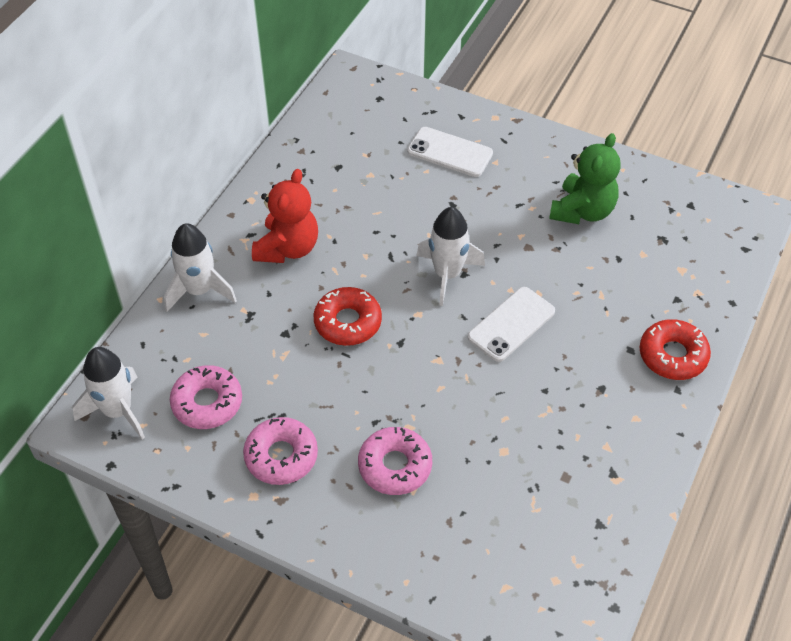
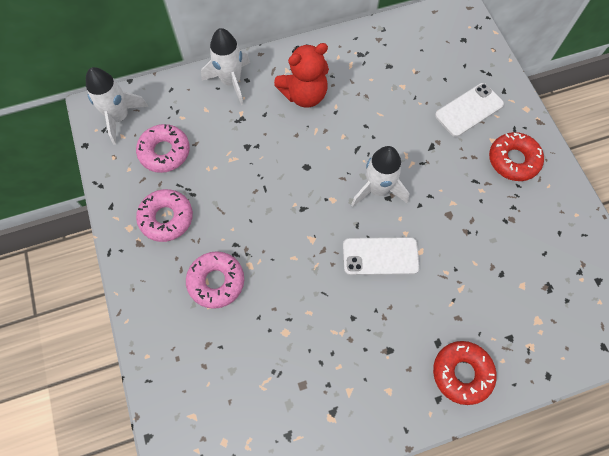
camera: 45 degrees right, 15 degrees up
(348, 322) = (287, 169): red donut -> red donut (513, 160)
(450, 152) = (469, 110): white phone -> white phone turned 75 degrees clockwise
(582, 211) = (513, 220): green teddy bear -> none

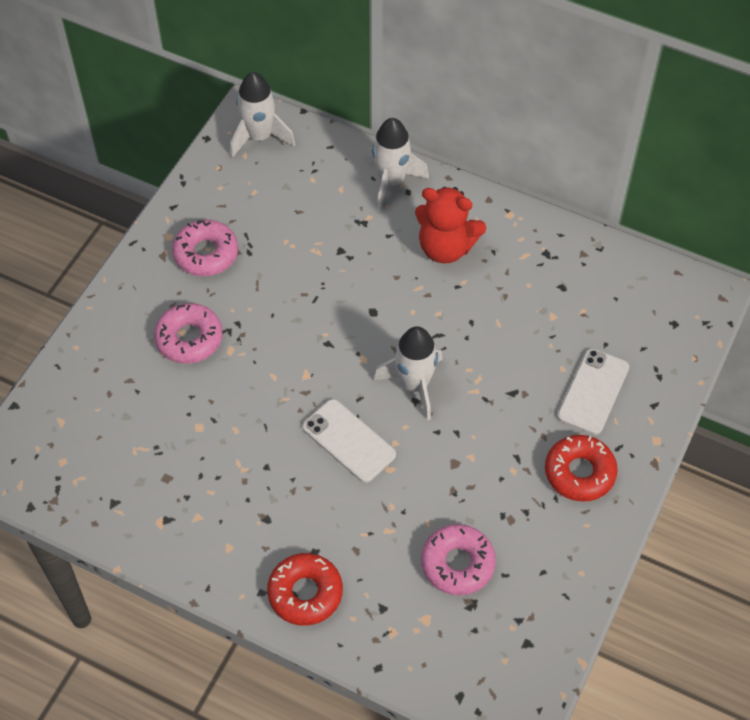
camera: 45 degrees right, 10 degrees down
(164, 152) = (265, 197): pink donut -> pink donut (457, 563)
(469, 110) = (593, 391): white phone -> white phone turned 75 degrees counterclockwise

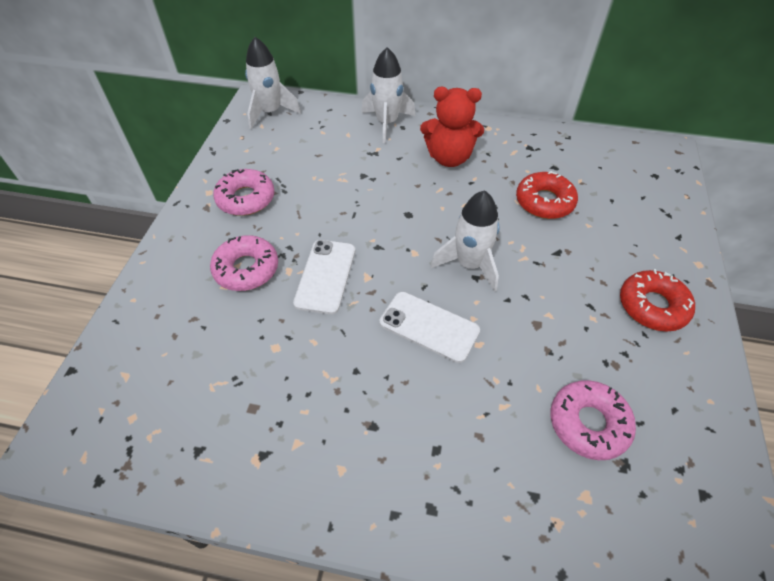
camera: 15 degrees left, 5 degrees down
(305, 593) = (444, 502): red donut -> red donut (544, 202)
(593, 391) = (623, 237): white phone -> white phone (325, 276)

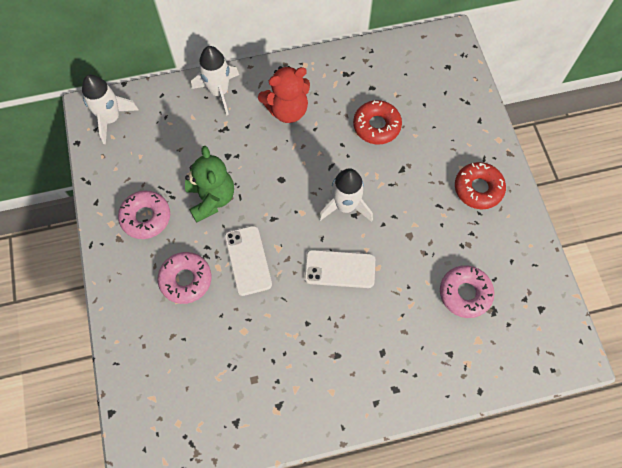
camera: 25 degrees left, 15 degrees up
(323, 205) = (211, 198): none -> green teddy bear

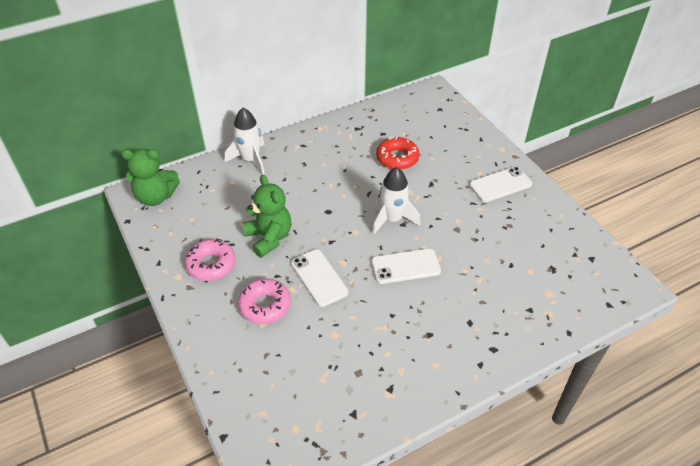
camera: 15 degrees left, 20 degrees down
(111, 119) = (156, 197): white rocket -> green teddy bear
(287, 110) = (316, 161): red teddy bear -> none
(465, 293) = (522, 261): pink donut -> none
(478, 189) = (500, 185): red donut -> white phone

